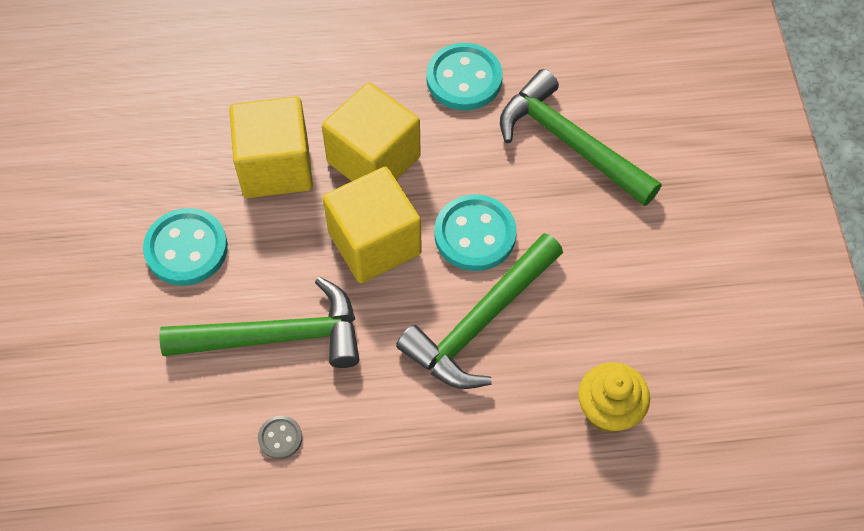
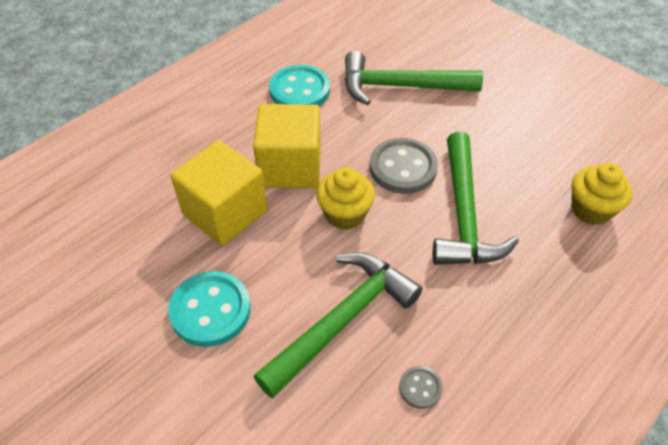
camera: 40 degrees left, 10 degrees down
(374, 243) = (345, 214): yellow cube -> yellow cupcake
(475, 235) = (403, 168): turquoise button -> grey button

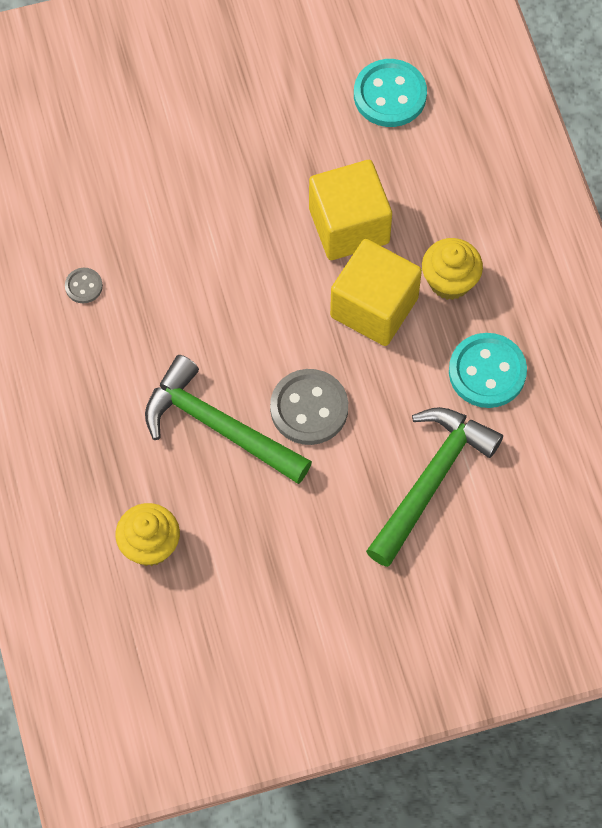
camera: 120 degrees right, 15 degrees up
(210, 310) = (249, 173): turquoise button -> turquoise button (390, 95)
(342, 320) = (176, 264): green hammer -> none
(345, 214) = (284, 324): yellow cupcake -> yellow cupcake (450, 281)

